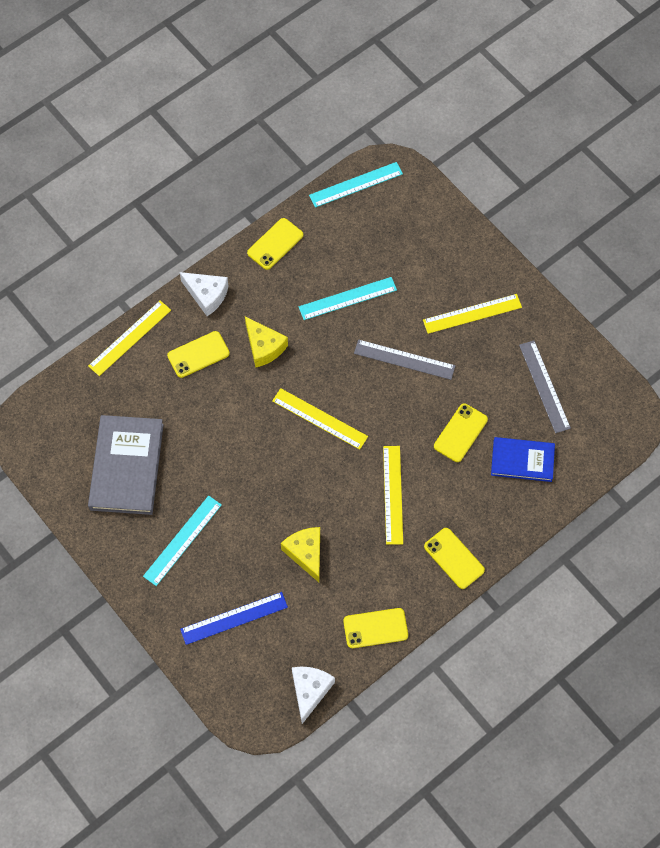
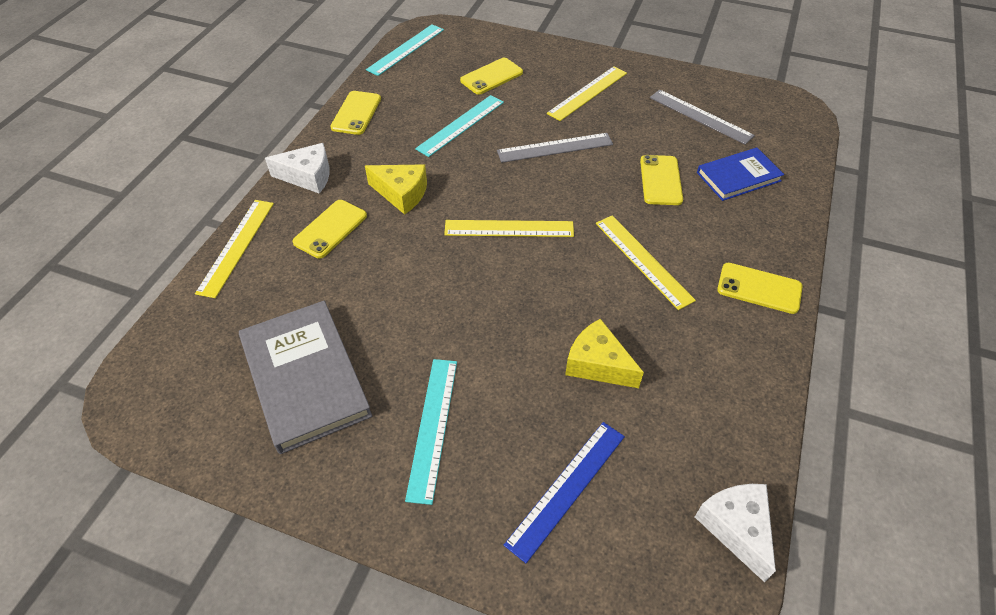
camera: 30 degrees left, 15 degrees down
(375, 628) = (745, 404): yellow phone -> yellow phone (491, 76)

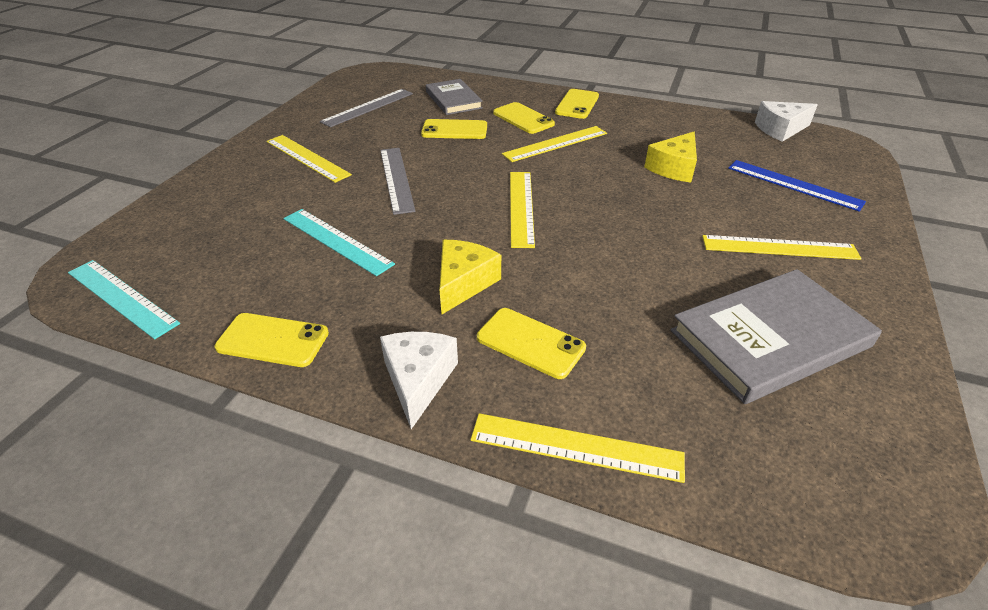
camera: 90 degrees left, 10 degrees down
(432, 427) = (779, 248): turquoise ruler -> yellow ruler
(491, 76) = (242, 218): yellow phone -> yellow phone (523, 118)
(738, 177) = (453, 100): blue book -> grey book

